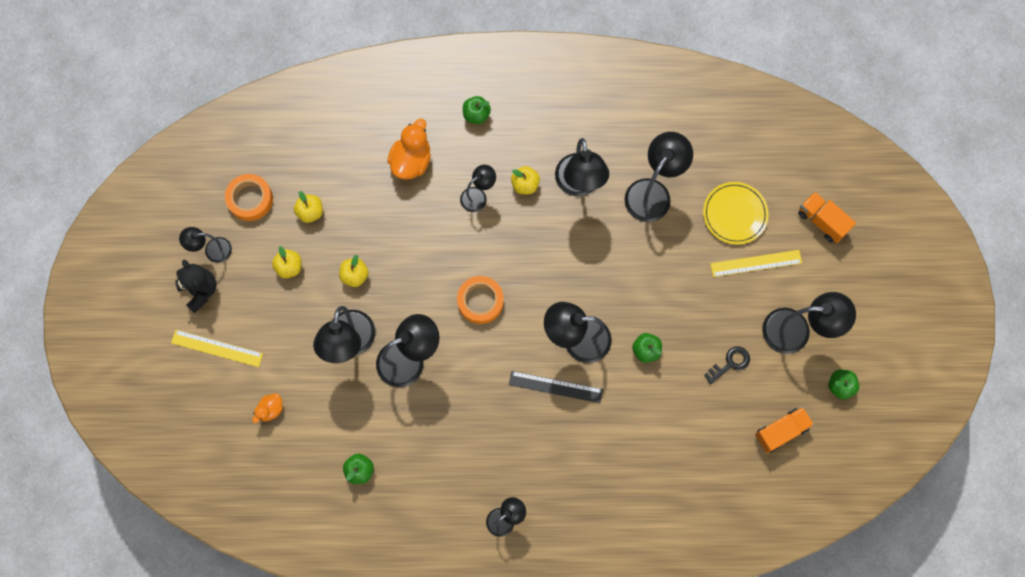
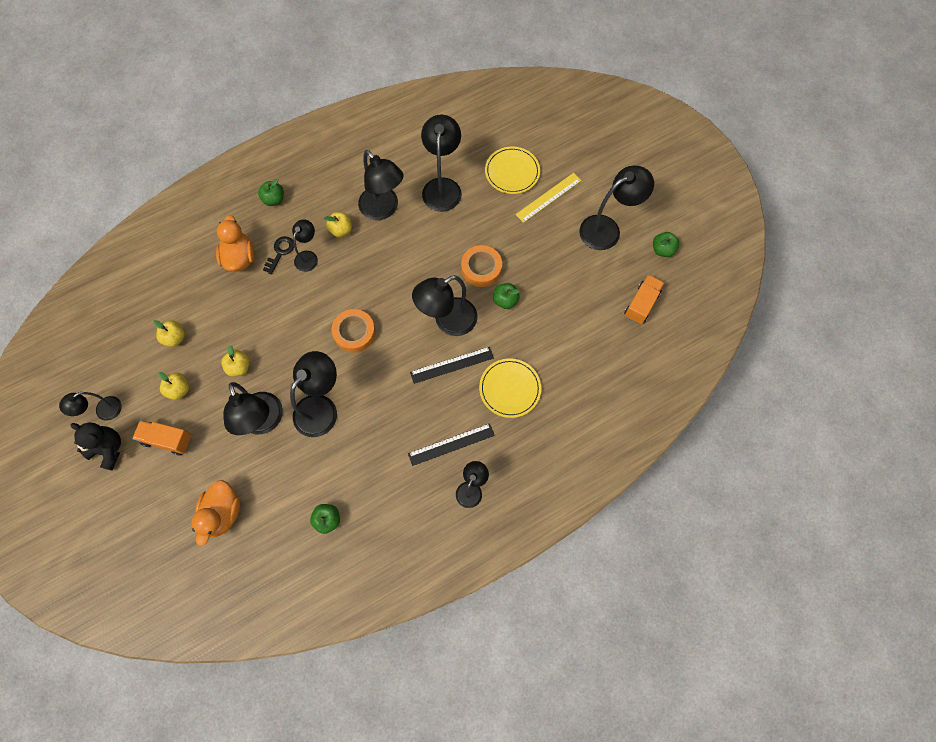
camera: 30 degrees left, 5 degrees down
(217, 348) = (148, 488): yellow ruler -> none
(250, 199) = (117, 354): orange tape -> orange tape (481, 268)
(270, 409) = (223, 513): orange duck -> orange duck, size x1.80
(511, 465) = (451, 444): none -> black ruler
(598, 442) = (510, 389): none -> yellow plate
(730, 363) = (574, 276): black key -> black key (280, 252)
(822, 221) = (577, 145): orange truck -> orange truck (168, 440)

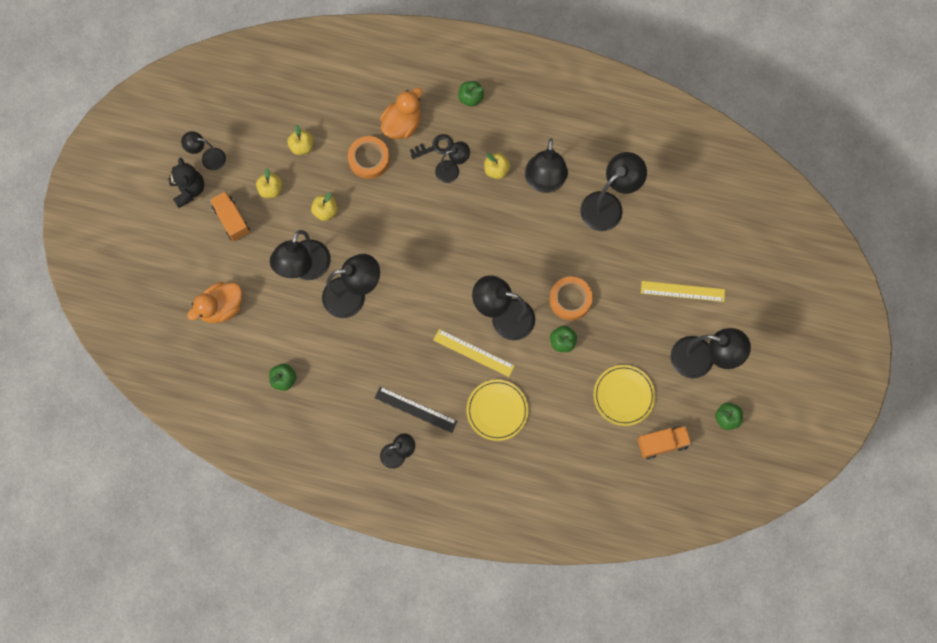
camera: 45 degrees right, 5 degrees up
(354, 333) = (428, 261): orange tape -> orange tape (369, 159)
(452, 365) = (473, 353): black ruler -> yellow ruler
(512, 172) = (676, 243): yellow plate -> yellow plate (623, 396)

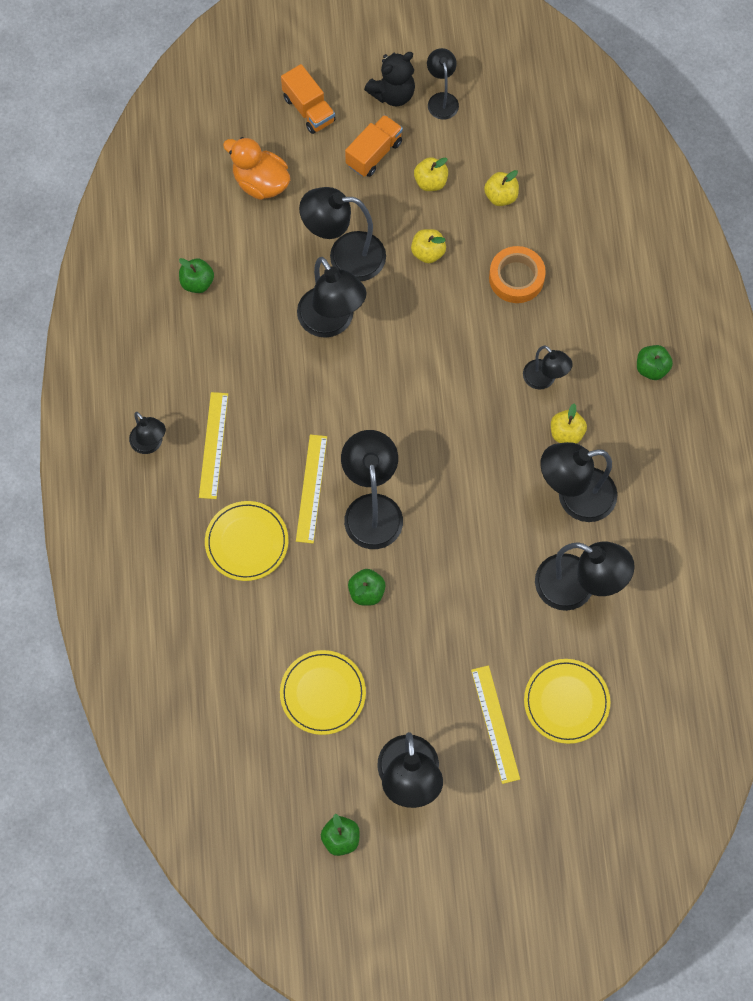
camera: 70 degrees right, 5 degrees down
(402, 124) = (580, 299): orange duck -> none
(415, 409) = (213, 445): black ruler -> yellow ruler
(435, 147) = (566, 349): black key -> none
(570, 299) = (427, 583): orange tape -> none
(662, 443) = (276, 764): orange truck -> orange truck (308, 109)
(683, 241) = (566, 702): none -> yellow plate

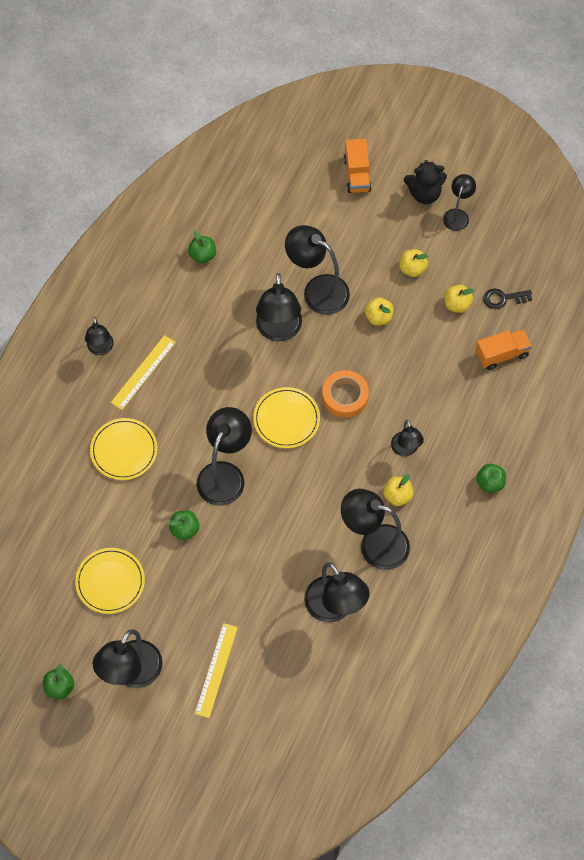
camera: 30 degrees right, 5 degrees down
(260, 183) = (290, 209): orange duck -> none
(311, 488) = (192, 438): yellow ruler -> none
(374, 153) = (384, 228): orange truck -> orange truck (502, 354)
(516, 278) = (431, 368): orange tape -> orange tape (345, 396)
(544, 165) = (503, 298): none -> black key
(566, 702) = (276, 683): yellow plate -> yellow plate (286, 419)

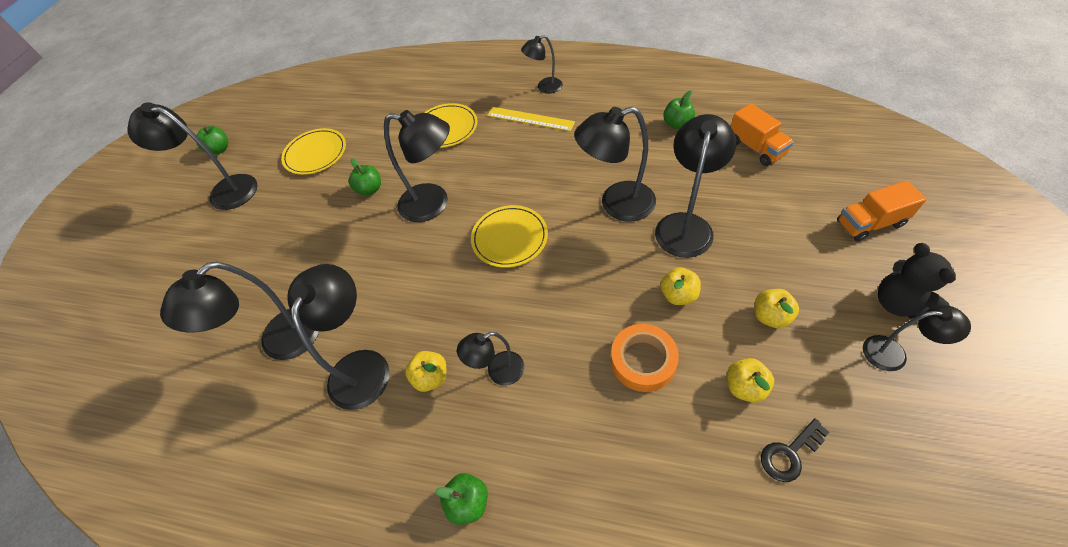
camera: 85 degrees right, 10 degrees down
(216, 670) = (219, 251): yellow ruler -> none
(345, 396) = (554, 286): orange tape -> orange tape (643, 361)
(502, 354) = (690, 473): orange truck -> orange truck (756, 148)
(503, 298) = (789, 453): black key -> black key turned 105 degrees counterclockwise

